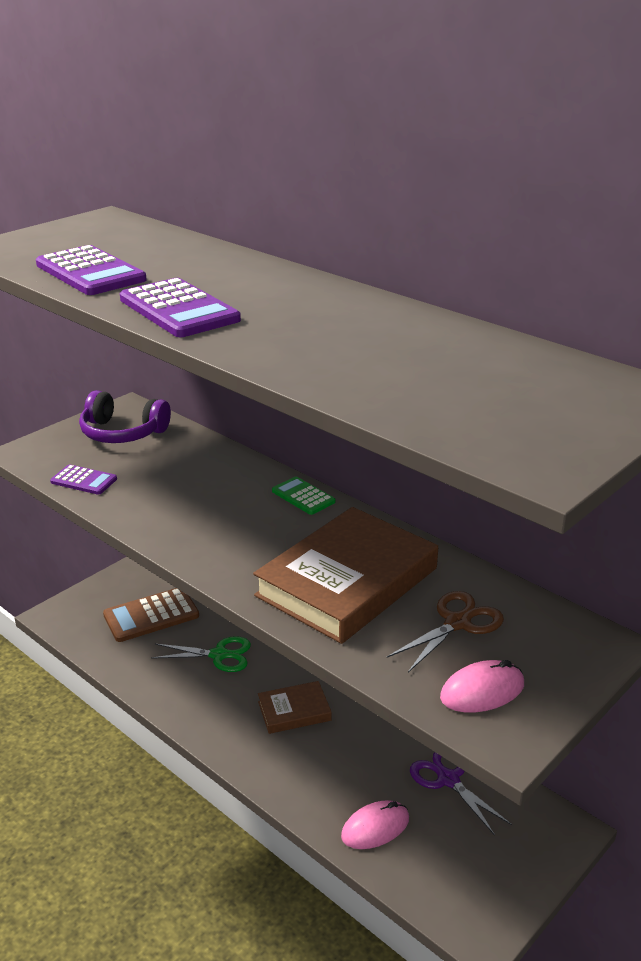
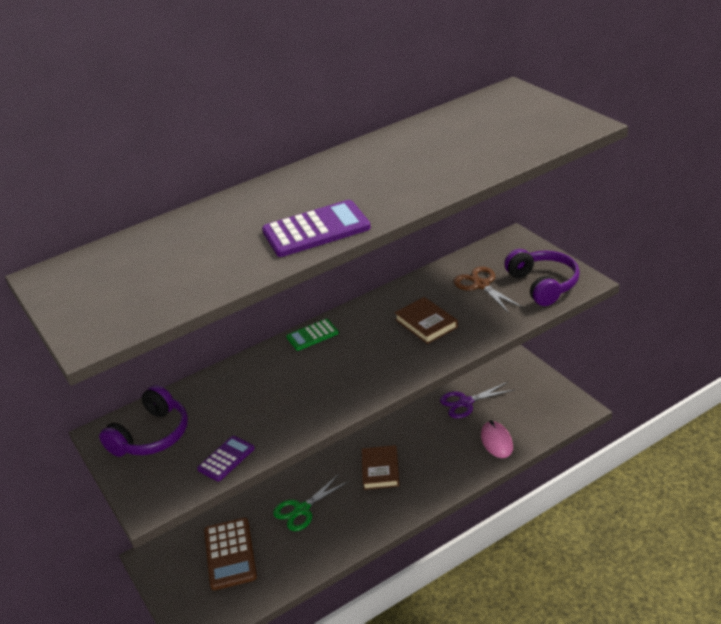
camera: 70 degrees left, 5 degrees up
(90, 272) = (204, 275): purple calculator -> none
(219, 655) = (302, 509): green scissors -> green scissors turned 150 degrees counterclockwise
(347, 582) = (426, 323): brown book -> brown book, size x0.50
(482, 691) = (543, 284): pink mouse -> purple headphones

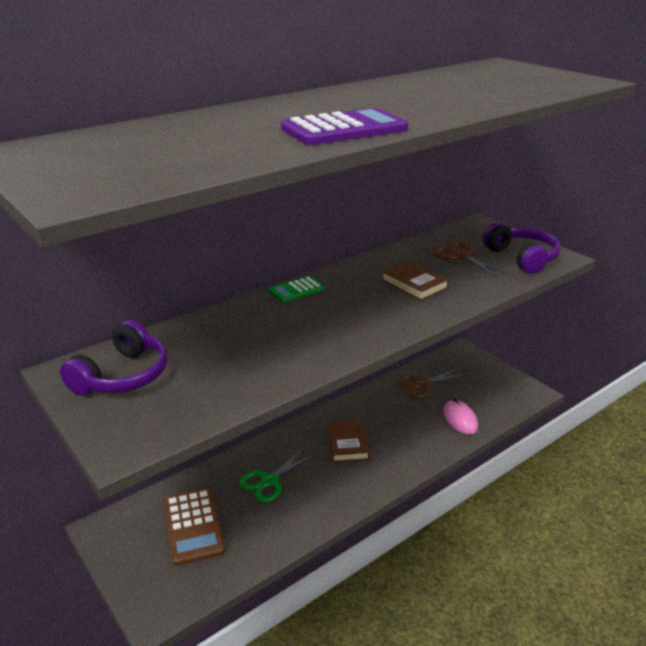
camera: 10 degrees left, 5 degrees down
(226, 459) = (215, 400): purple calculator -> none
(465, 402) = (422, 384): purple scissors -> brown scissors

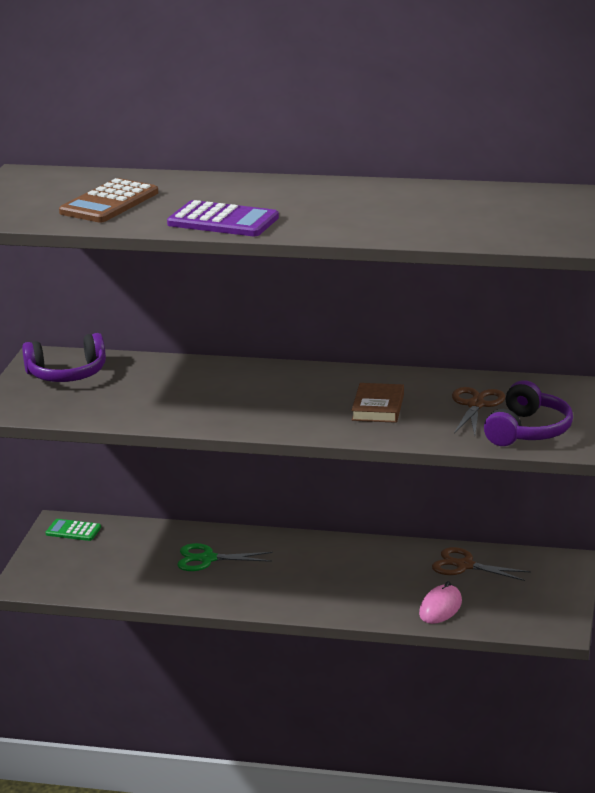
camera: 50 degrees right, 5 degrees down
(193, 526) = (113, 555): brown calculator -> brown calculator (109, 203)
(296, 290) = (280, 371): green calculator -> green calculator (73, 531)
(348, 443) = (310, 570): brown book -> none

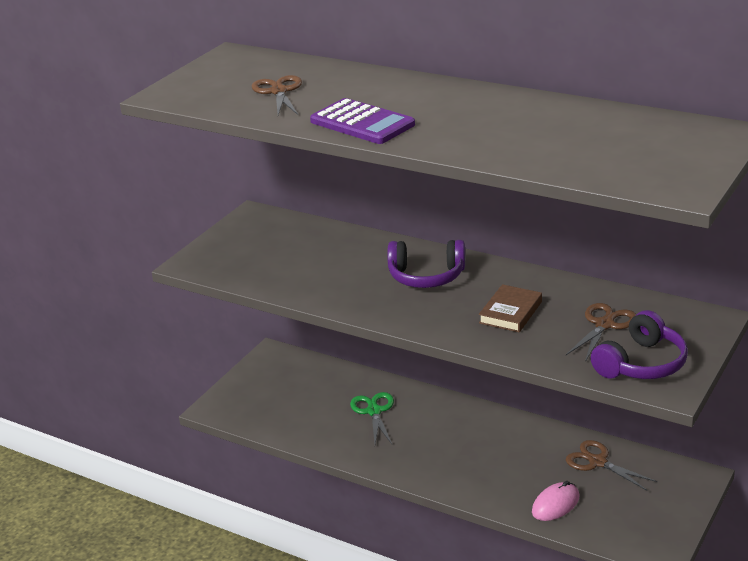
camera: 20 degrees right, 5 degrees up
(67, 374) = (263, 234): purple headphones -> purple headphones (426, 276)
(73, 531) = (279, 362): green calculator -> none
(109, 203) = (279, 91): brown calculator -> brown scissors
(207, 559) = (374, 411): green scissors -> green scissors turned 60 degrees clockwise

